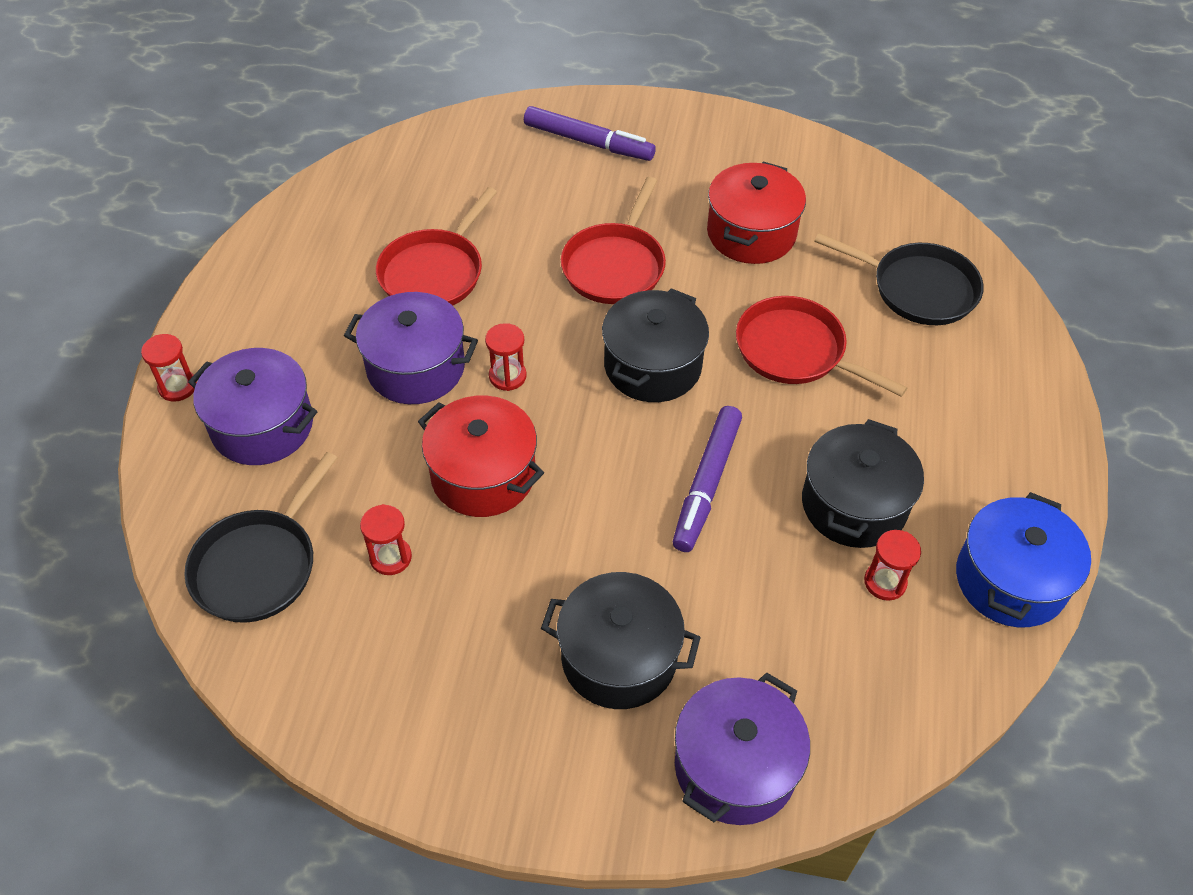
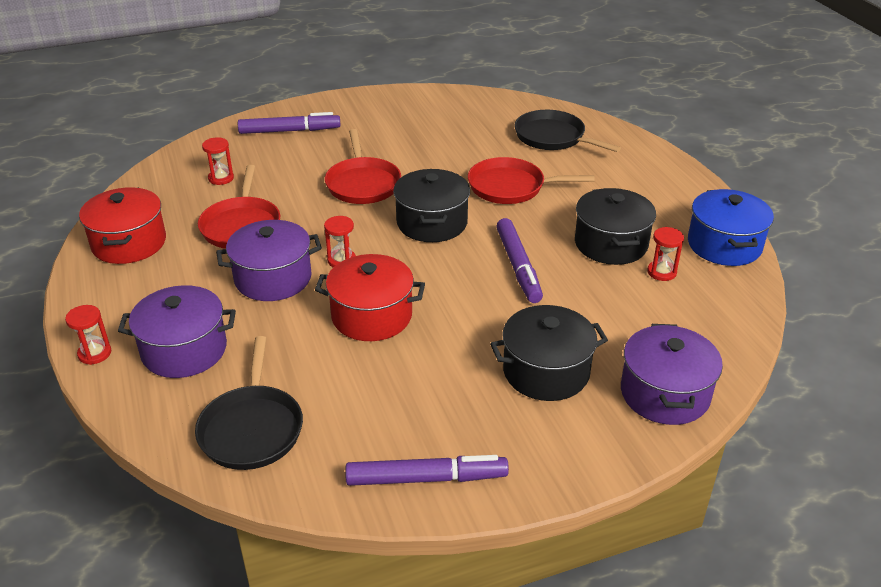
camera: 30 degrees left, 15 degrees down
(382, 729) = (426, 479): none -> purple marker
(390, 557) = (347, 384): red hourglass -> red hourglass (221, 178)
(751, 233) = (433, 143): red pot -> red pot (129, 243)
(918, 289) = (552, 137): black pan -> black pan turned 135 degrees counterclockwise

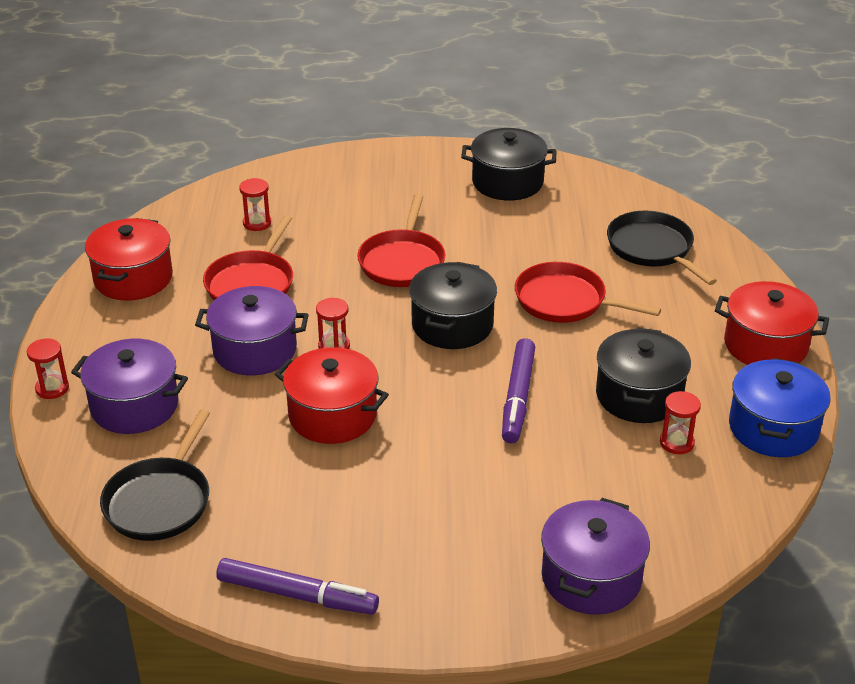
camera: 20 degrees right, 0 degrees up
(289, 131) = (356, 180): purple marker -> none
(546, 371) = (478, 521): black pot -> black pot (507, 182)
(678, 188) = (765, 345): none -> red pot

